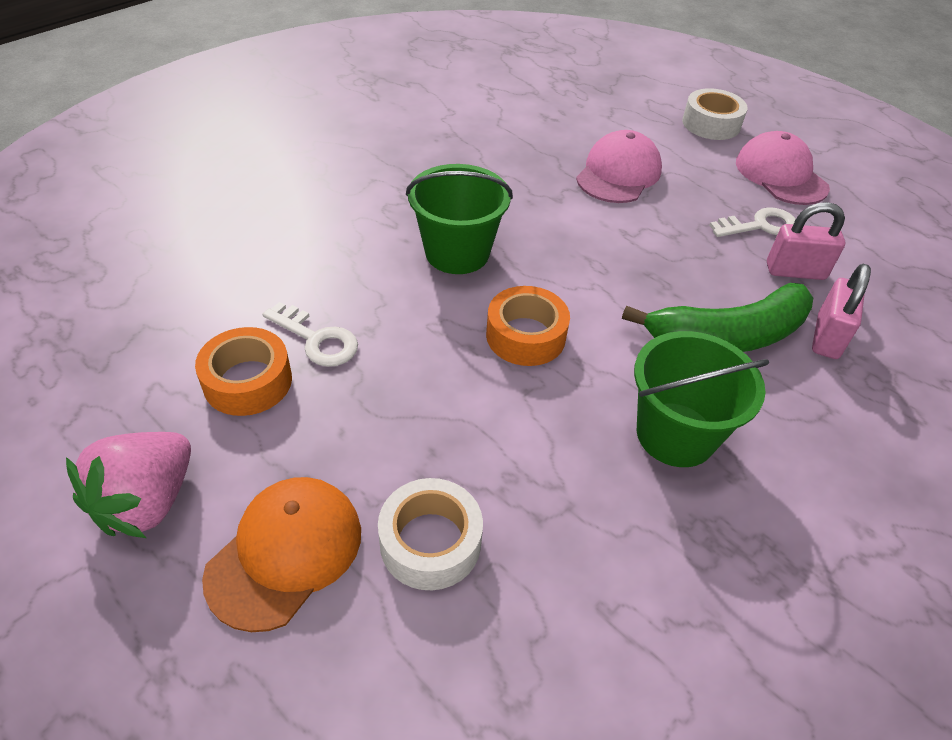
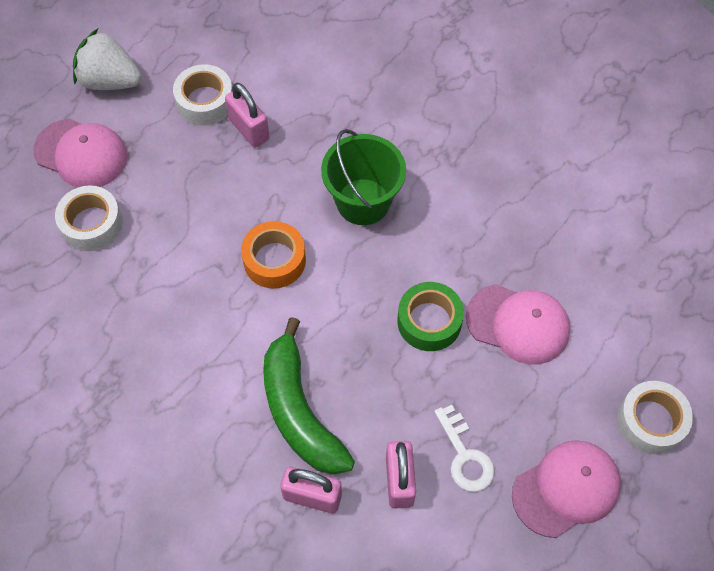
camera: 85 degrees right, 15 degrees up
(147, 502) = (110, 81): pink strawberry -> white strawberry
(248, 381) = (205, 101): orange tape -> white tape
(285, 553) = (81, 154): orange cap -> pink cap
(316, 339) = (249, 129): white key -> pink padlock
(614, 227) = (429, 321): none -> green tape
(675, 434) = (189, 366): green bucket -> none

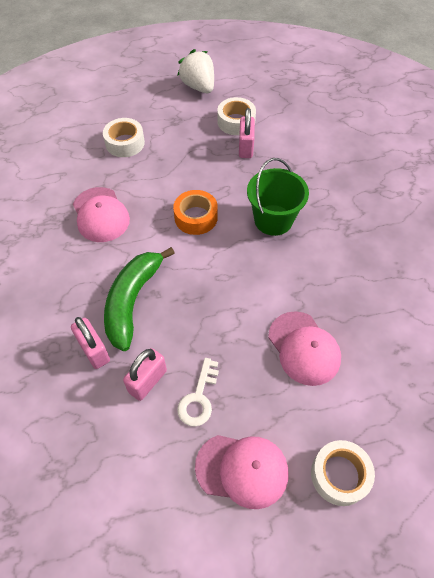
camera: 40 degrees right, 5 degrees down
(81, 154) = (152, 110): pink cap -> pink cap (100, 215)
(429, 321) = (250, 307): green tape -> none

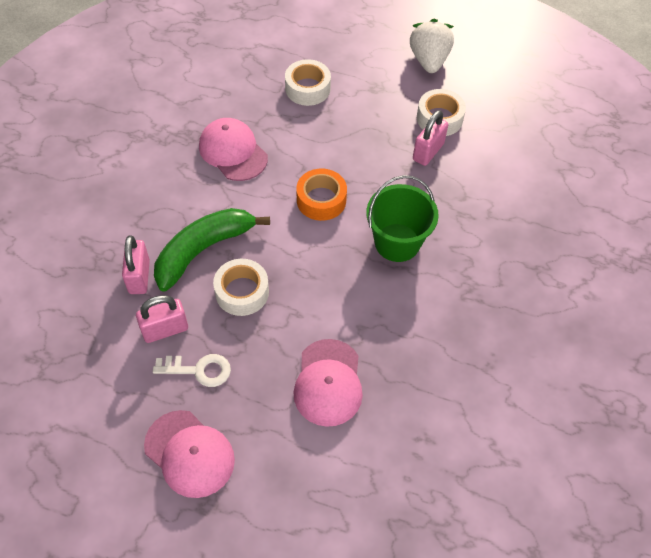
camera: 30 degrees right, 0 degrees up
(100, 215) = (233, 152): pink cap -> pink cap turned 135 degrees clockwise
(199, 397) = (198, 370): white key -> white key turned 135 degrees counterclockwise
(339, 475) = (271, 512): white tape -> white tape (242, 292)

